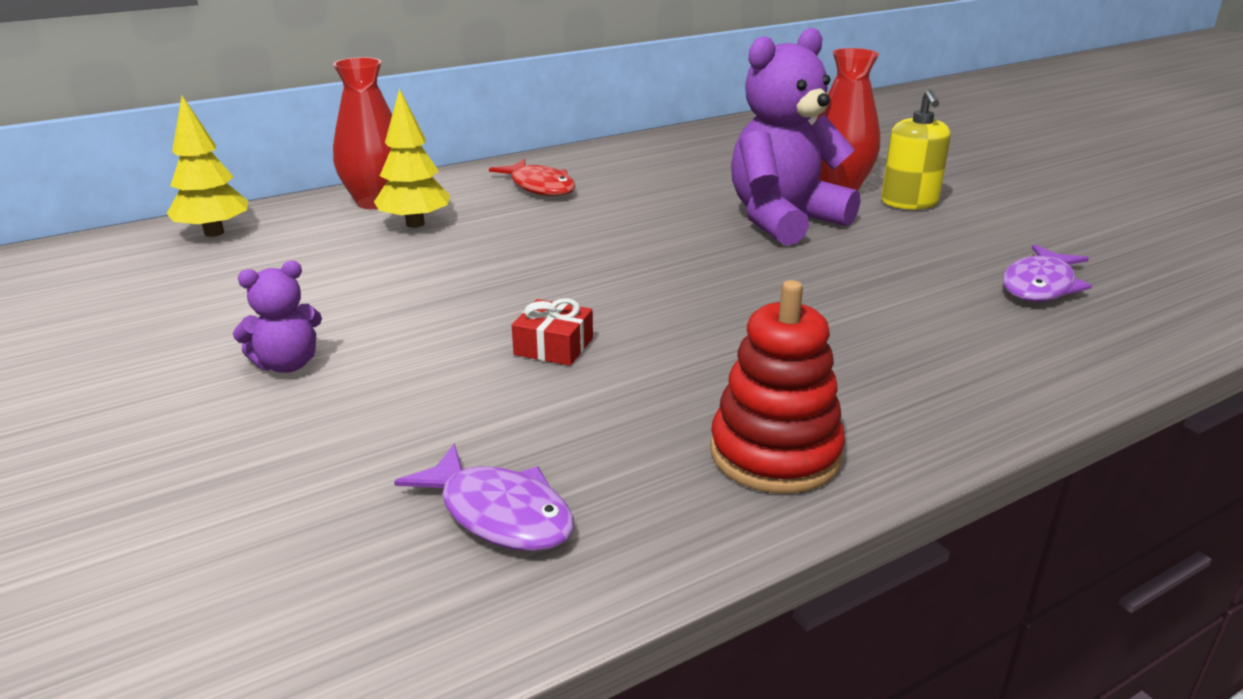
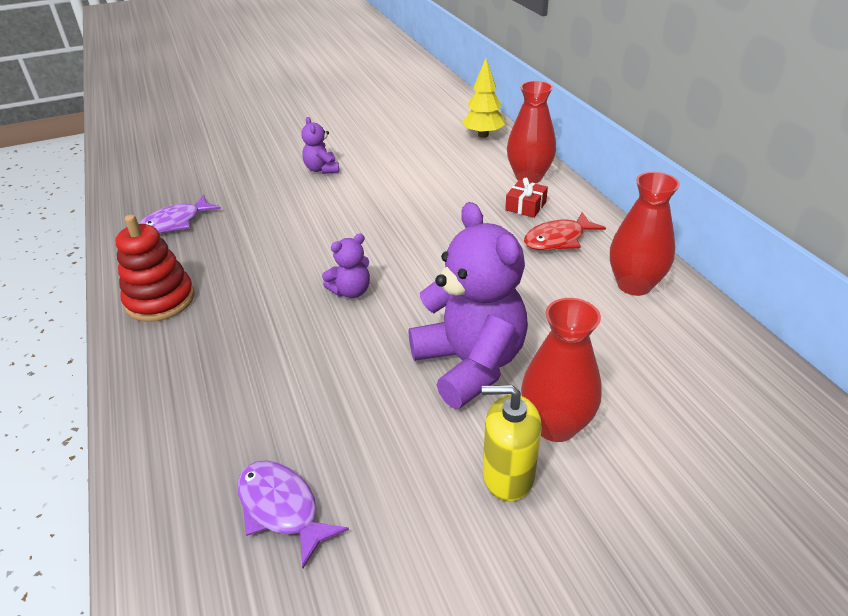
camera: 100 degrees right, 10 degrees up
(415, 224) = (487, 192): yellow tree -> none
(553, 346) = (302, 239): red gift -> red gift (525, 206)
(622, 159) = (634, 285): none -> red vase
(684, 291) = (351, 291): none -> purple teddy bear

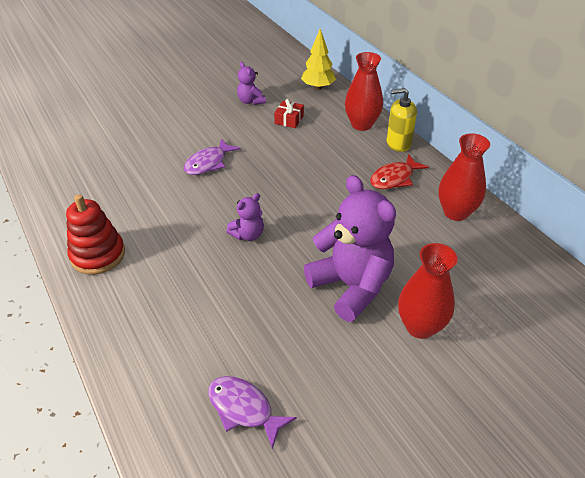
camera: 10 degrees left, 5 degrees up
(175, 223) = (87, 185): purple fish -> purple fish (208, 163)
(322, 169) = (195, 127): purple teddy bear -> purple teddy bear (251, 101)
(508, 475) = (395, 366): yellow soap dispenser -> yellow soap dispenser (398, 143)
(525, 206) = (364, 151): red gift -> red gift (289, 119)

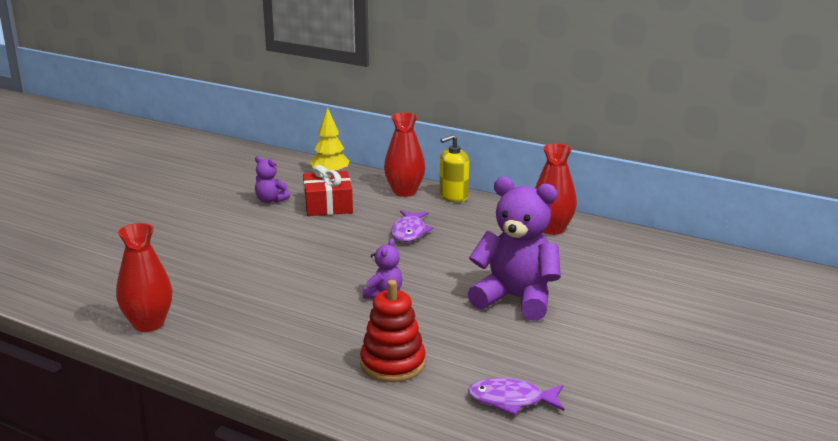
camera: 30 degrees left, 20 degrees down
(98, 255) = (243, 352): red stacking toy -> red stacking toy (393, 364)
(208, 163) = (281, 256): purple fish -> purple fish (409, 232)
(289, 119) = (328, 205): red gift -> red gift, size x1.75
(394, 178) = (476, 221): red fish -> none
(420, 326) = (598, 305): red vase -> red vase (148, 324)

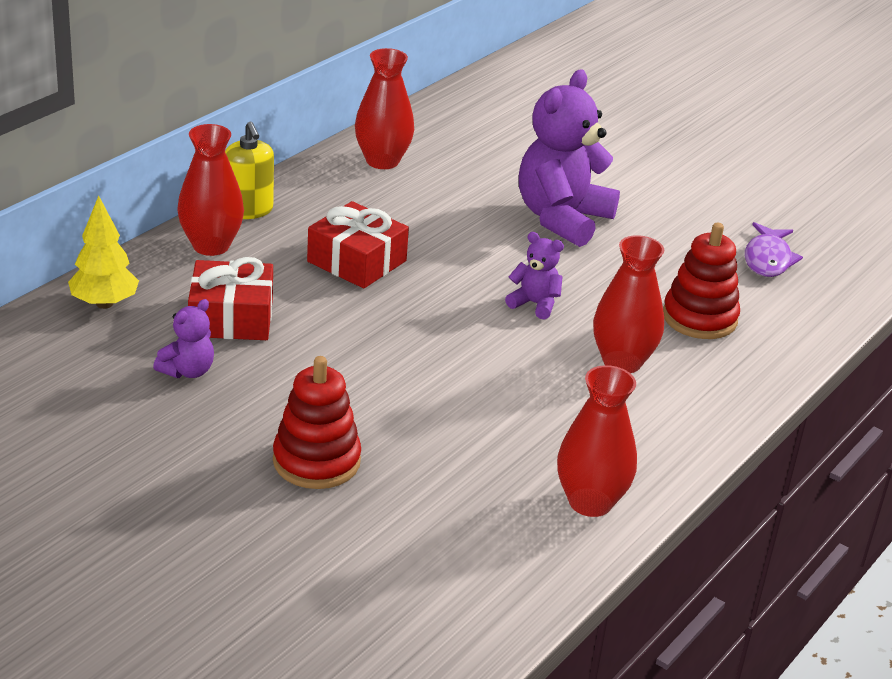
camera: 85 degrees left, 10 degrees up
(189, 239) = (316, 461): none -> red stacking toy
(317, 331) = (622, 362): none -> red vase
(409, 232) = (356, 261): purple fish -> red gift

